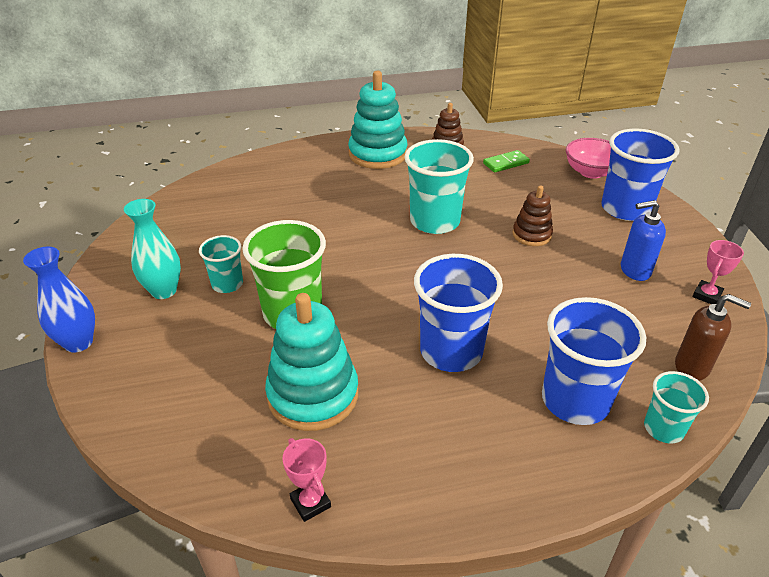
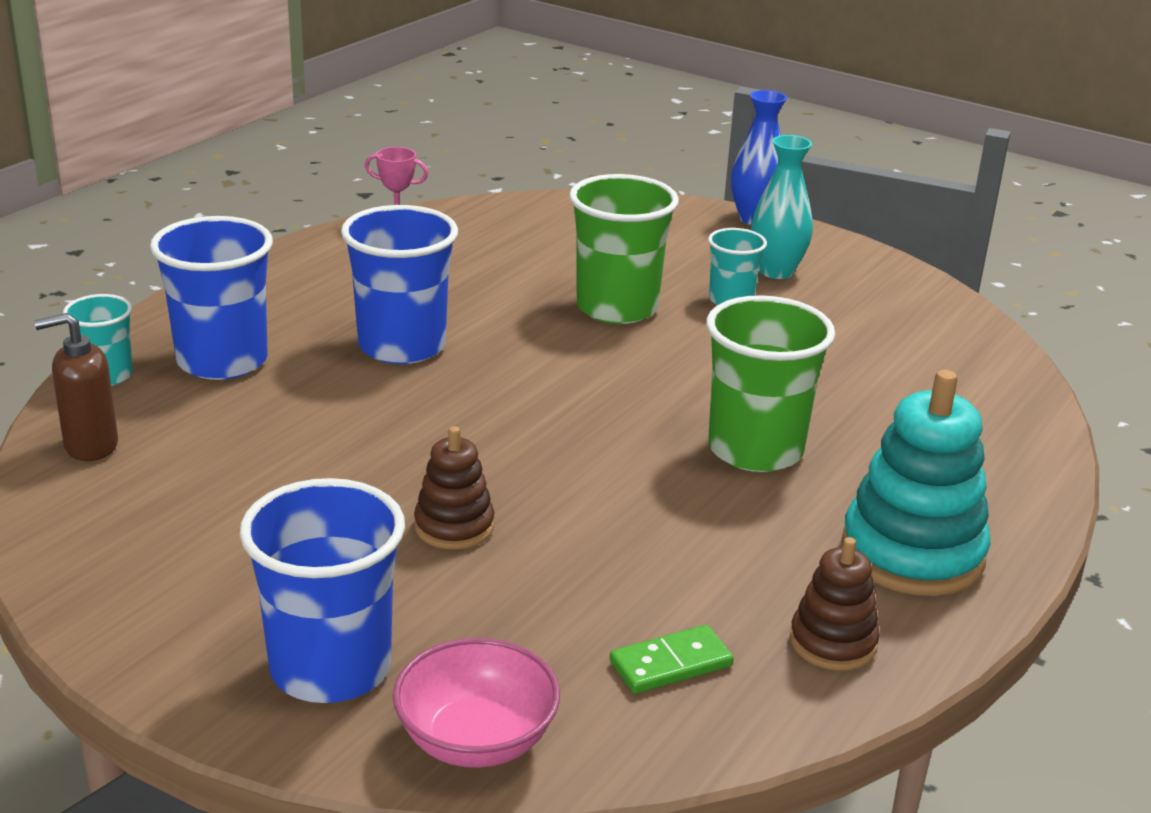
camera: 135 degrees right, 10 degrees down
(313, 395) = (491, 269): turquoise stacking toy -> none
(365, 207) = (755, 450): none -> green cup
(435, 221) = (625, 476): turquoise cup -> none
(506, 163) = (670, 664): green domino -> green domino turned 45 degrees clockwise
(634, 270) = (238, 543): blue soap dispenser -> none
(707, 295) = (96, 553): pink trophy -> none

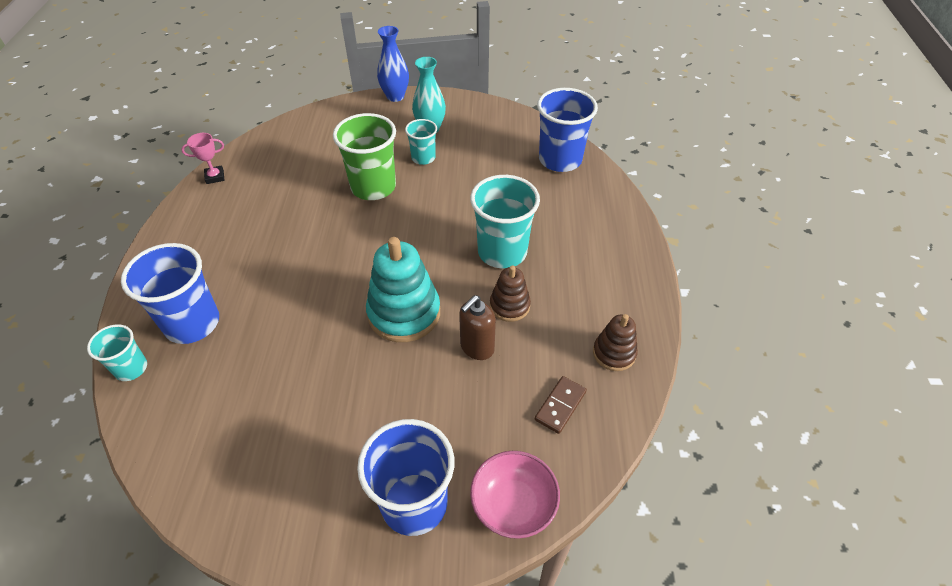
camera: 30 degrees left, 20 degrees up
(90, 446) = (164, 426): brown soap dispenser -> brown soap dispenser (477, 348)
(402, 346) = (284, 265): blue cup -> blue cup (560, 160)
(454, 526) = (403, 375): brown stacking toy -> brown stacking toy (509, 306)
(670, 664) = (560, 406): green domino -> brown domino
(755, 450) = (502, 252): green cup -> turquoise cup
(912, 553) = (608, 282): turquoise stacking toy -> turquoise stacking toy (404, 313)

